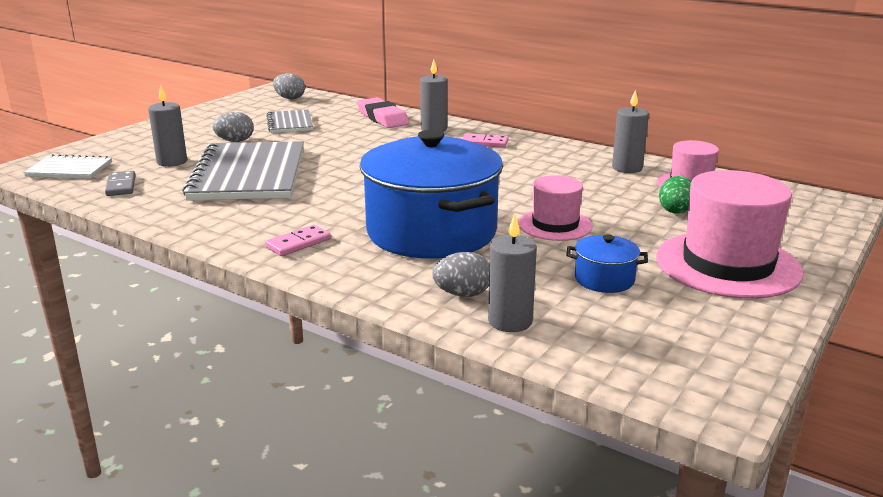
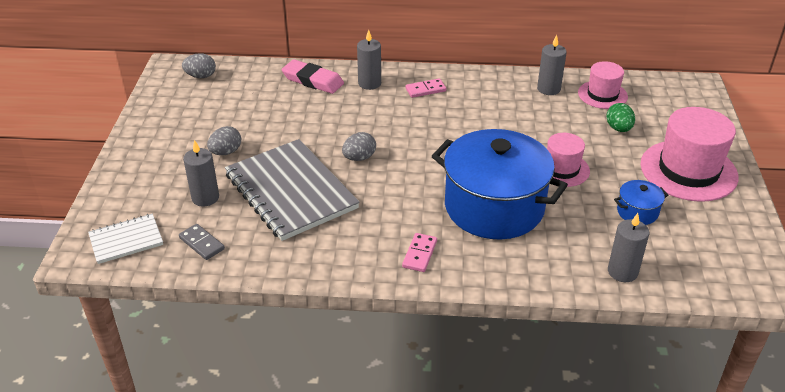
camera: 30 degrees left, 15 degrees up
(290, 123) = (243, 112): grey notebook -> none
(462, 294) = (574, 259): grey egg -> grey egg (359, 158)

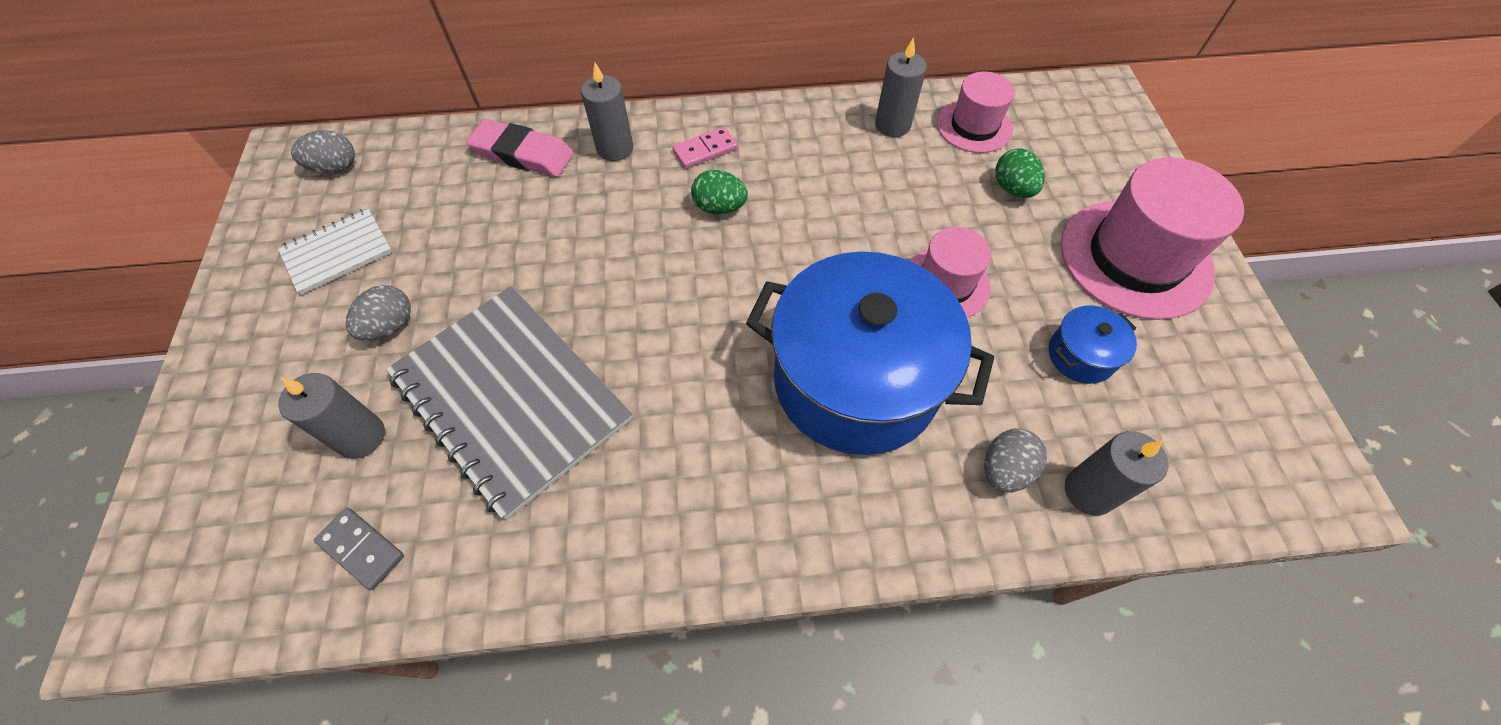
camera: 10 degrees left, 20 degrees up
(126, 240) = (218, 564): white notebook -> white notebook (337, 252)
(359, 158) = (619, 306): grey egg -> grey egg (1004, 470)
(420, 254) = (751, 508): pink domino -> none
(429, 118) = (719, 207): none -> green egg

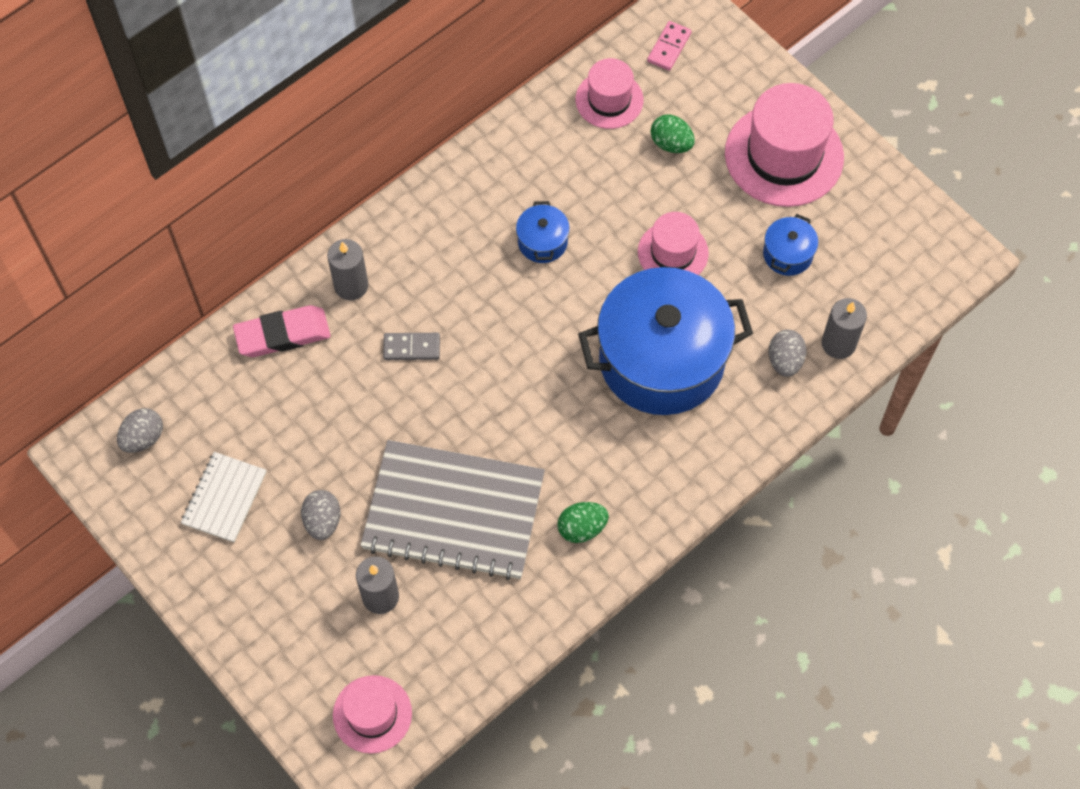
camera: 35 degrees left, 5 degrees up
(219, 563) = (372, 714): none -> pink hat
(362, 549) = (449, 650): grey domino -> grey domino (411, 347)
(705, 150) = (422, 245): pink domino -> pink domino (669, 47)
(719, 207) = (474, 288): green egg -> green egg (582, 528)
(817, 204) = (542, 242): none -> blue pot
(892, 125) = (547, 135): grey candle -> none

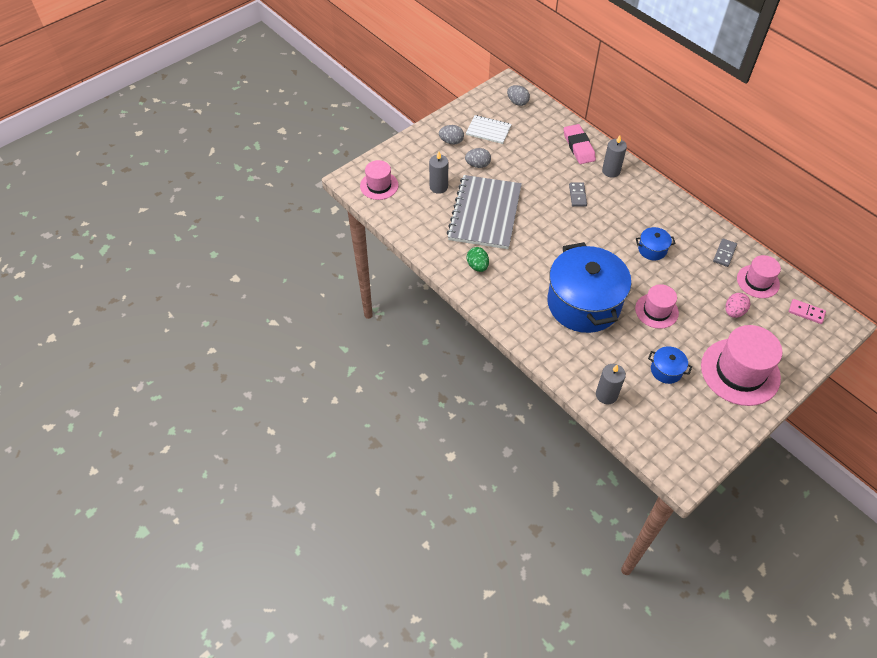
camera: 90 degrees right, 10 degrees down
(551, 136) = (724, 253): none -> grey domino
(671, 144) = (734, 312): green egg -> pink egg
(785, 361) = (590, 365): grey egg -> grey egg (451, 141)

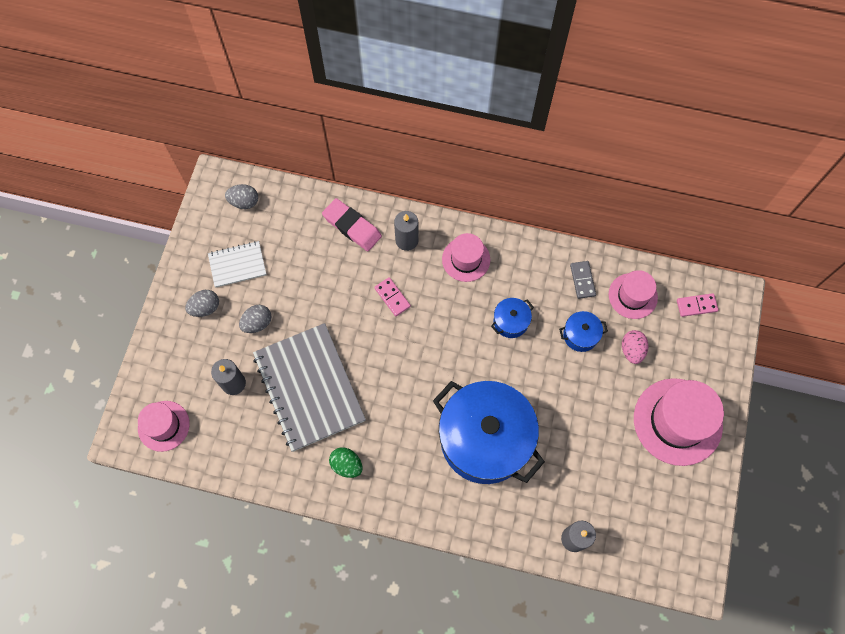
camera: 35 degrees left, 15 degrees up
(577, 195) = (392, 297): grey domino -> pink domino
(656, 311) = (560, 399): pink hat -> pink hat (466, 259)
(666, 370) = (611, 468): blue pot -> blue pot (580, 335)

